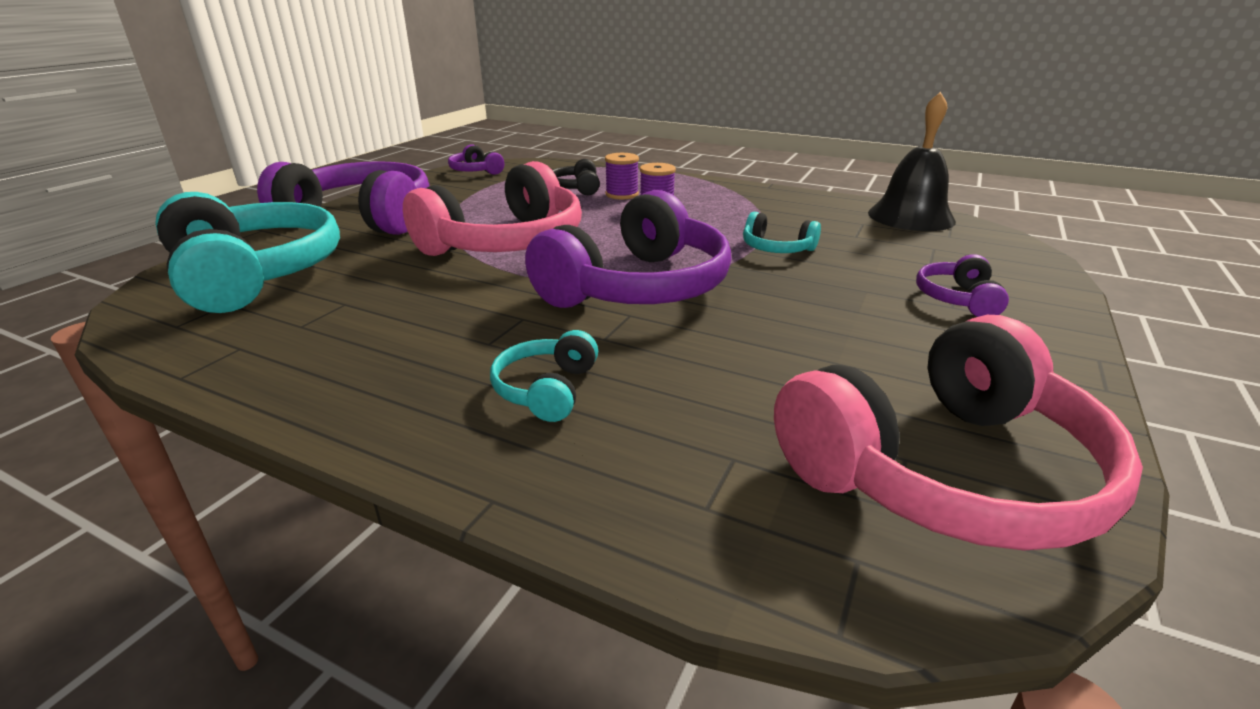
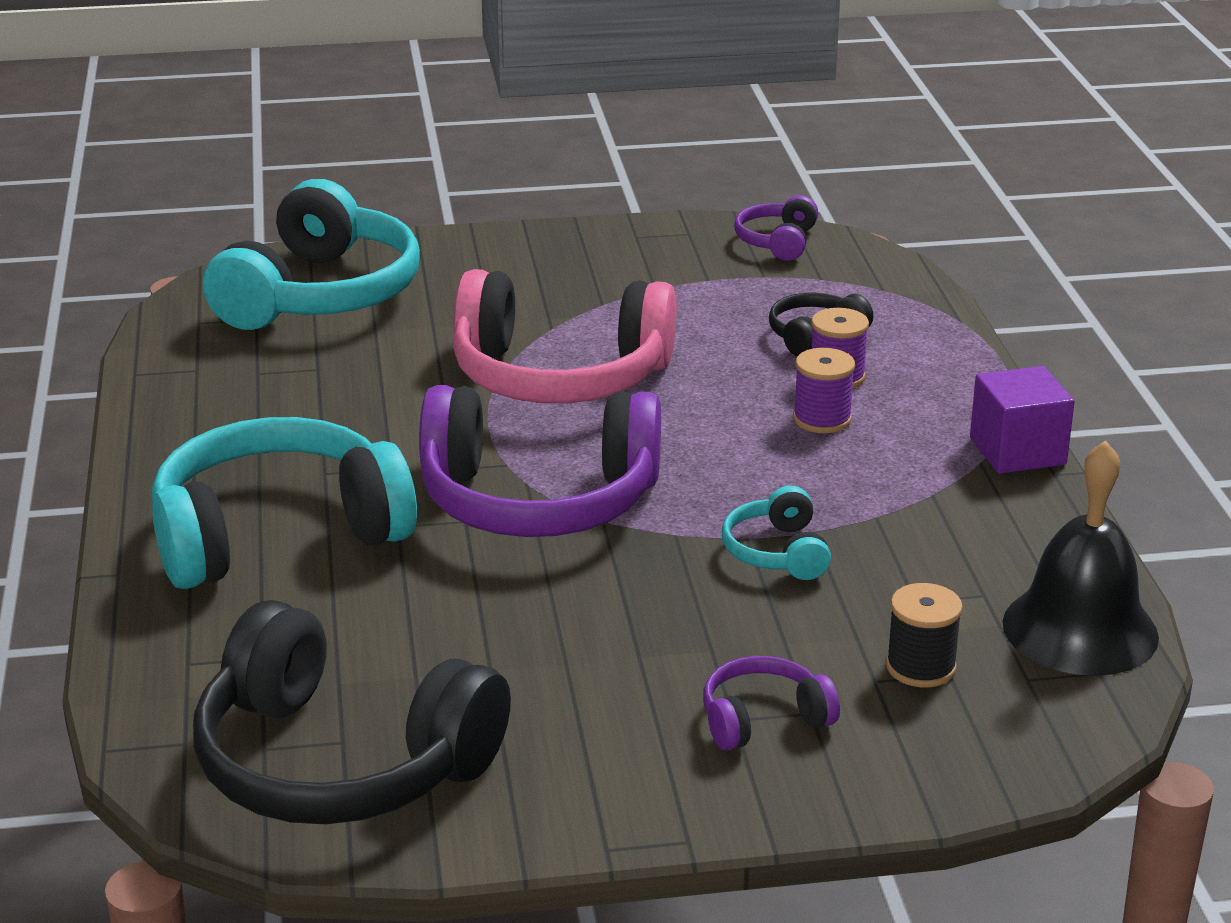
camera: 55 degrees right, 0 degrees up
(362, 218) = (517, 264): purple headphones -> none
(546, 389) = (277, 534): turquoise headphones -> turquoise headphones, size x2.21
(740, 187) = (1017, 451): none -> purple cube
(924, 251) = (921, 667): none -> black spool
(943, 471) = (340, 763): pink headphones -> black headphones

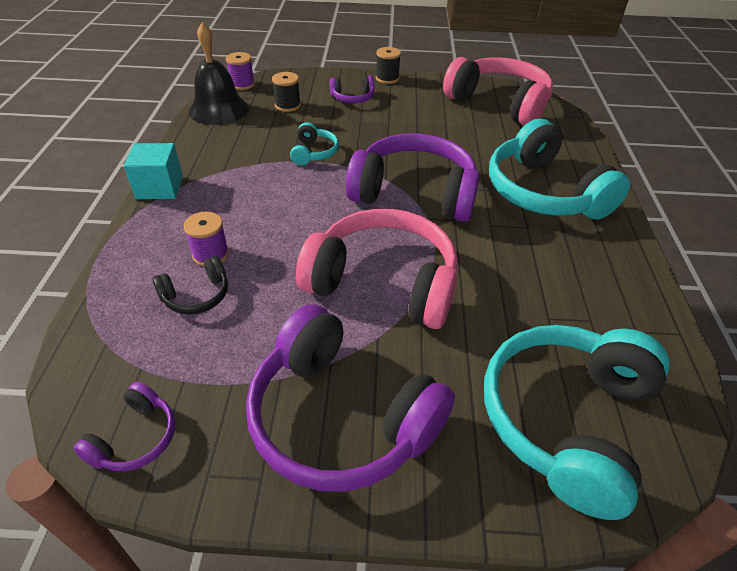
camera: 170 degrees left, 15 degrees up
(277, 534) = (543, 192): turquoise headphones -> turquoise headphones turned 75 degrees clockwise
(340, 763) = (499, 103): black headphones -> pink headphones
(573, 272) = (340, 417): none -> purple headphones
(693, 815) = (387, 78): none -> black spool
(822, 419) = (243, 223): purple spool -> purple spool (242, 84)
(1017, 451) = (159, 187): purple cube -> turquoise cube

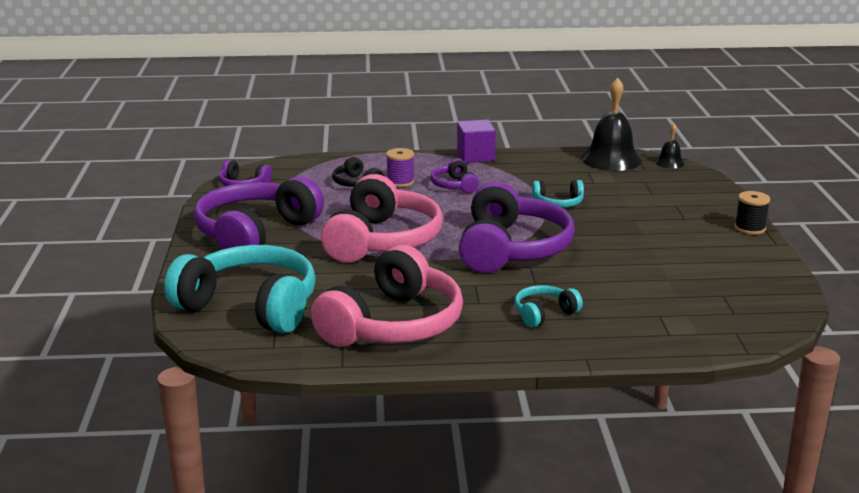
camera: 85 degrees right, 20 degrees down
(159, 187) = (475, 156): turquoise cube -> purple cube
(242, 84) = (669, 162): purple spool -> black bell
(287, 105) = (641, 185): black spool -> none
(353, 98) = (683, 213): purple headphones -> purple headphones (454, 185)
(499, 103) = (740, 295): pink headphones -> pink headphones (393, 325)
(543, 192) = (544, 314): turquoise headphones -> turquoise headphones, size x0.45

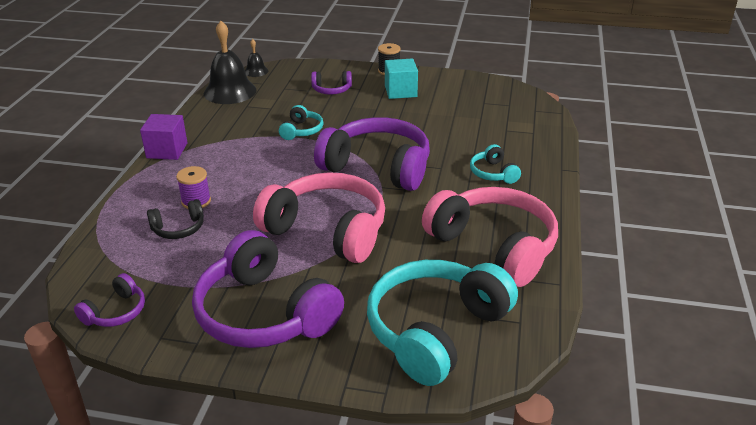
camera: 75 degrees left, 10 degrees up
(454, 185) = (228, 173): purple headphones -> purple headphones (331, 90)
(700, 241) = (400, 91): none -> turquoise cube

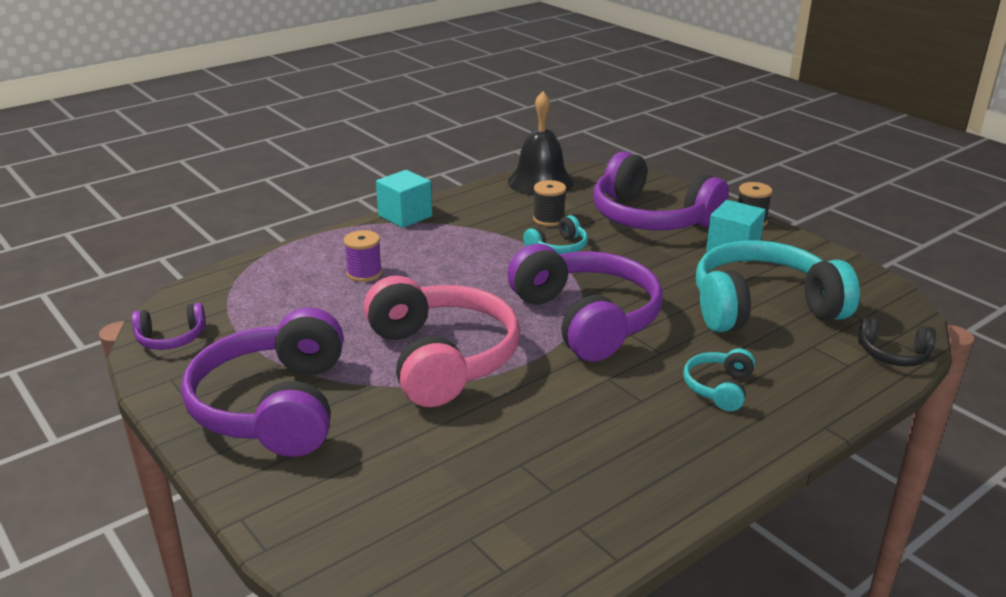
camera: 40 degrees right, 5 degrees down
(167, 150) = (405, 216): purple cube -> turquoise cube
(178, 228) = (316, 291): black headphones -> black headphones (893, 354)
(256, 71) = (595, 171): black bell -> none
(270, 114) = (549, 219): none -> black spool
(331, 90) = (651, 218): purple headphones -> purple headphones, size x2.21
(435, 330) = (400, 521): turquoise headphones -> turquoise headphones (762, 307)
(494, 246) = (597, 471): pink headphones -> none

